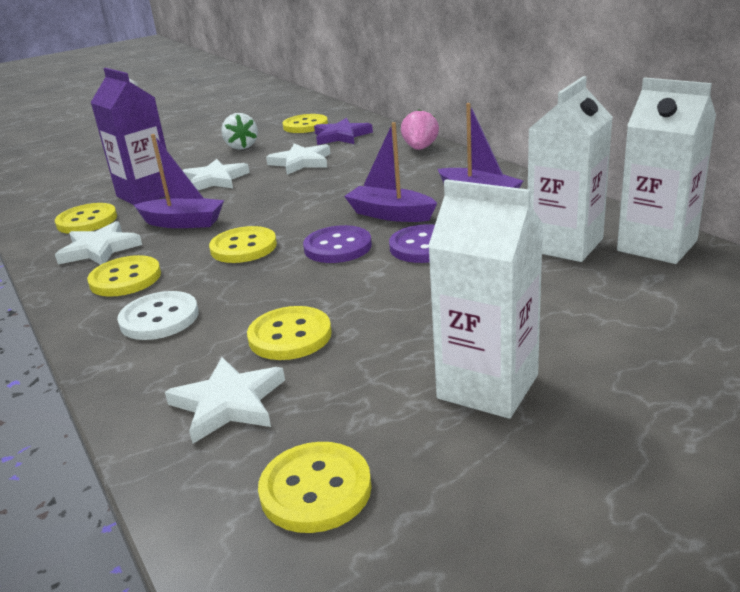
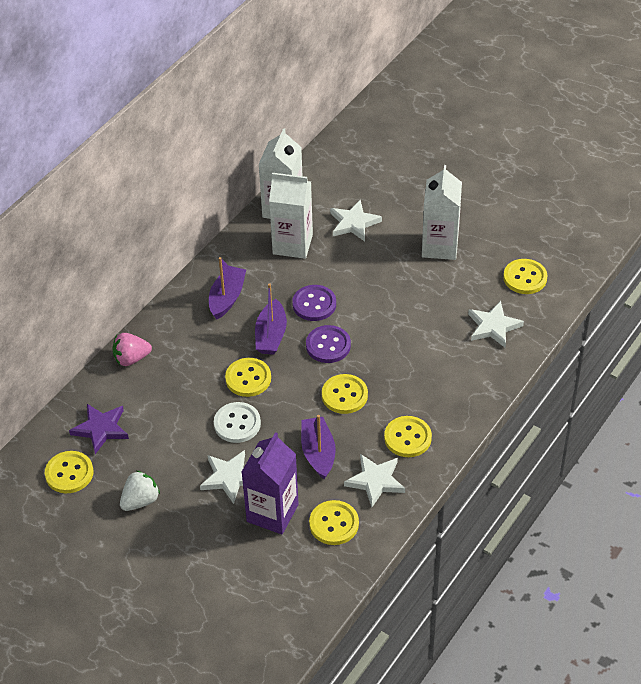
camera: 115 degrees left, 20 degrees up
(159, 318) = (442, 393): white button -> white button (237, 424)
(290, 336) = (433, 327): yellow button -> yellow button (248, 378)
(301, 162) = (176, 431): white star -> white star (354, 223)

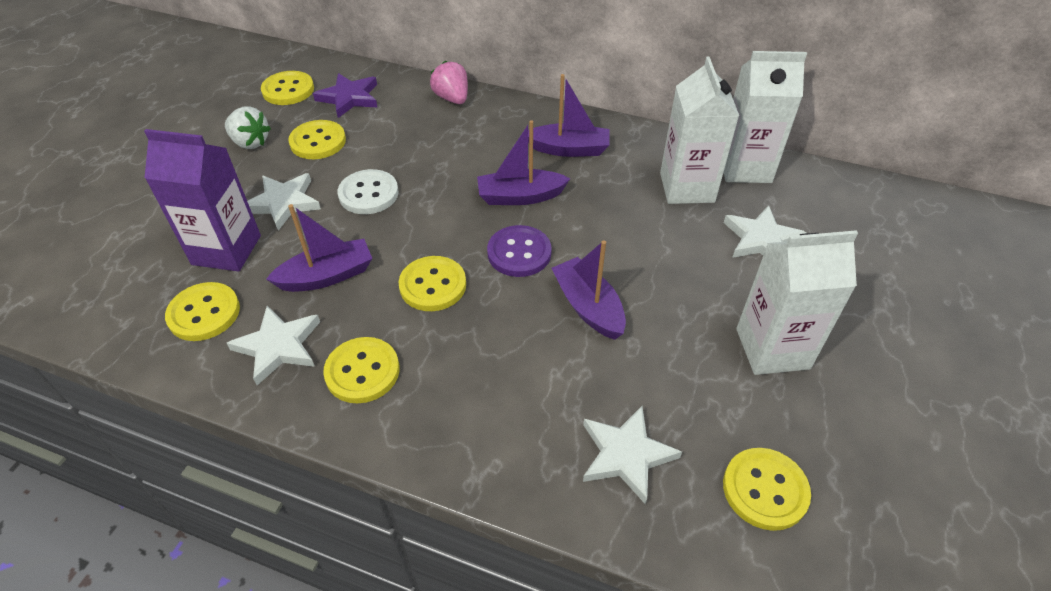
camera: 75 degrees right, 0 degrees up
(248, 378) = (443, 190): yellow button -> yellow button (318, 142)
(314, 304) = (589, 226): purple button -> none
(386, 320) = (588, 307): none -> purple boat

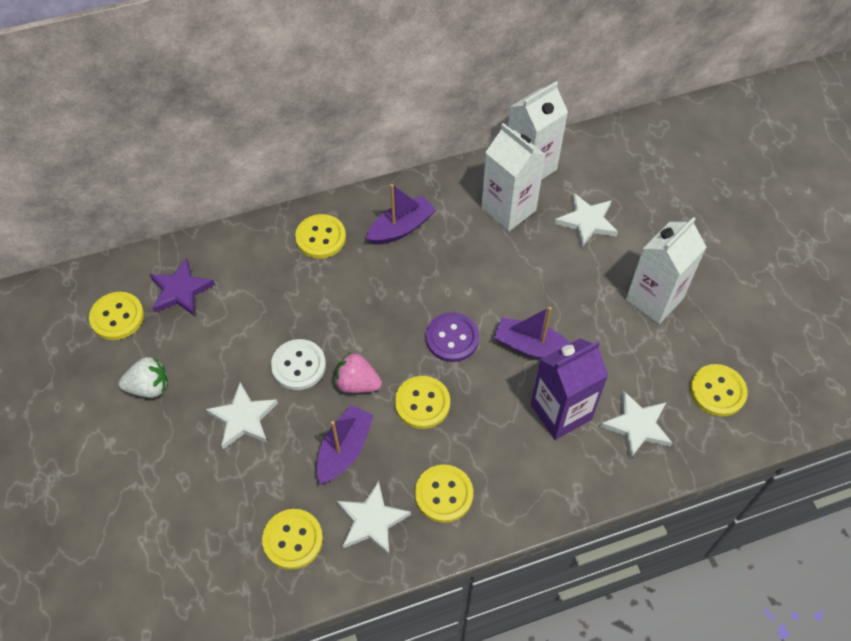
camera: 40 degrees left, 10 degrees up
(226, 250) = (248, 485): purple carton -> purple carton (561, 412)
(318, 142) = (205, 348): yellow button -> yellow button (321, 237)
(452, 98) = (266, 236): pink strawberry -> pink strawberry (357, 383)
(520, 196) = (408, 292): purple boat -> none

